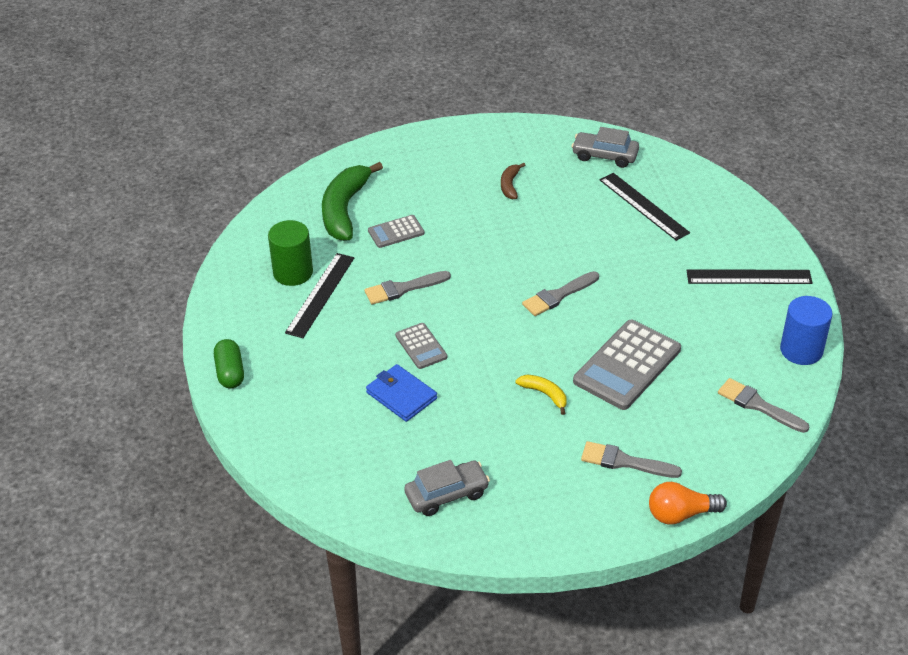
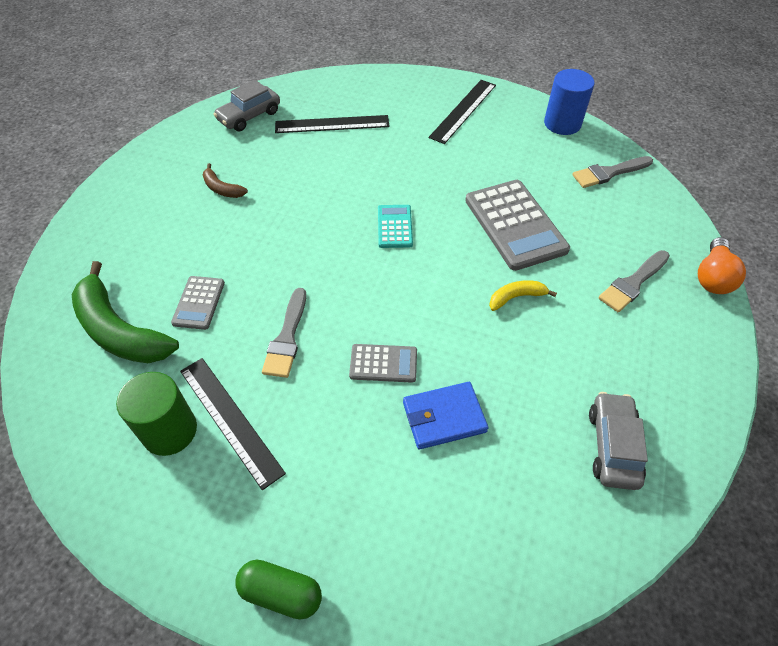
camera: 60 degrees left, 10 degrees up
(558, 296) = (394, 227): grey brush -> turquoise calculator

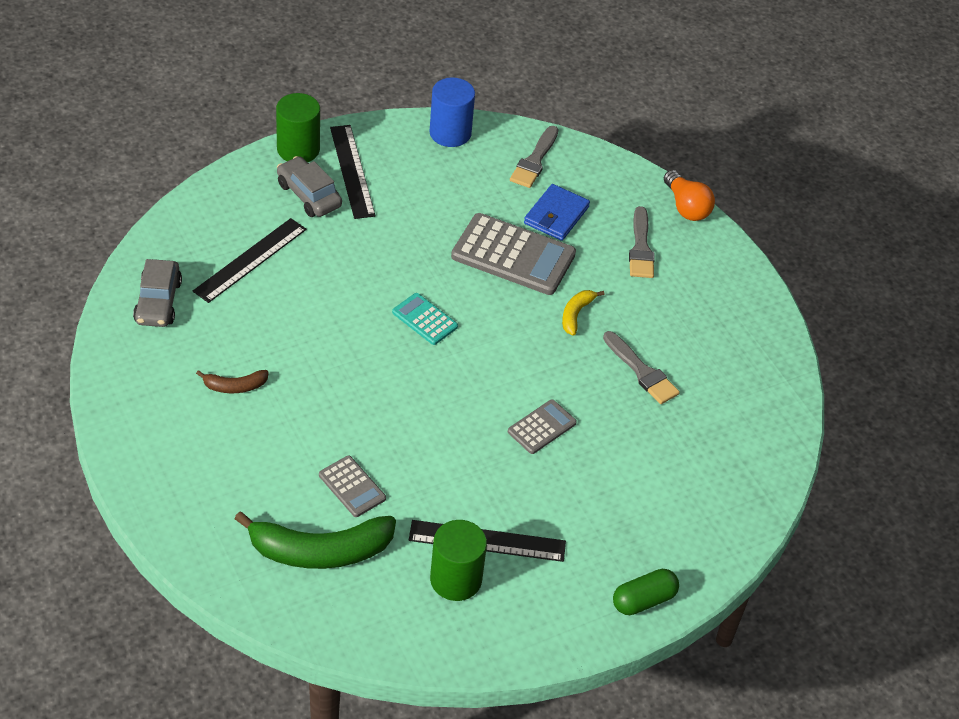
camera: 50 degrees left, 5 degrees down
(287, 338) = (453, 461): grey brush -> grey brush (642, 372)
(444, 82) = (298, 149): none -> green cylinder
(444, 417) = (620, 431): blue wallet -> blue wallet (556, 215)
(612, 446) = (734, 373): grey car -> grey car (309, 195)

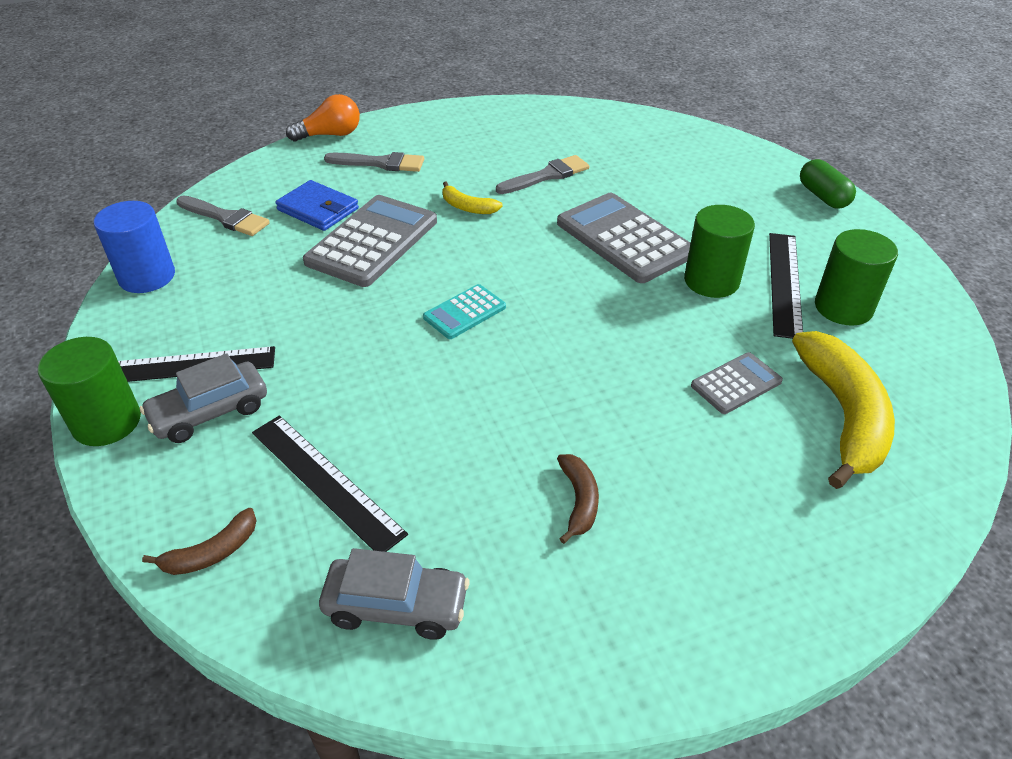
camera: 80 degrees left, 5 degrees down
(196, 218) = (212, 552): none -> brown banana
(320, 551) = (843, 415): green banana -> yellow banana
(484, 486) = (711, 281): none -> green cylinder
(542, 427) = (624, 239): grey calculator -> grey calculator, size x1.91

